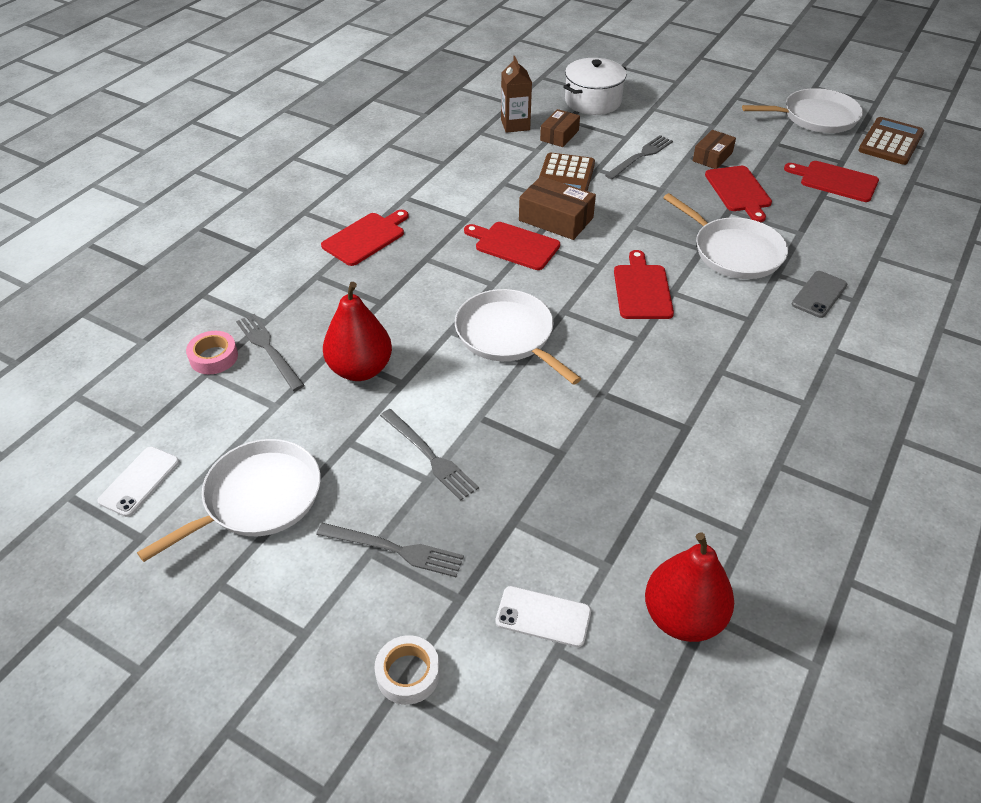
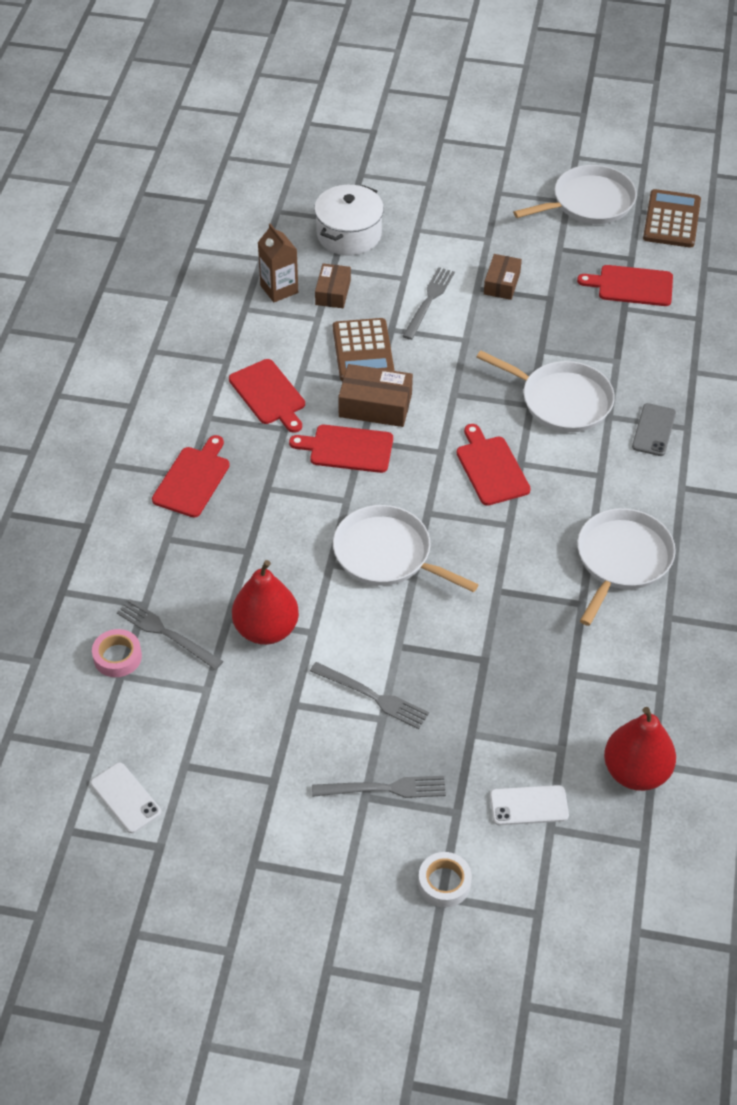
camera: 20 degrees left, 5 degrees up
(139, 481) = (125, 798): white phone -> white phone turned 45 degrees counterclockwise
(257, 498) = (242, 781): white pan -> white pan (621, 560)
(739, 191) = (542, 323): red cutting board -> red cutting board (269, 394)

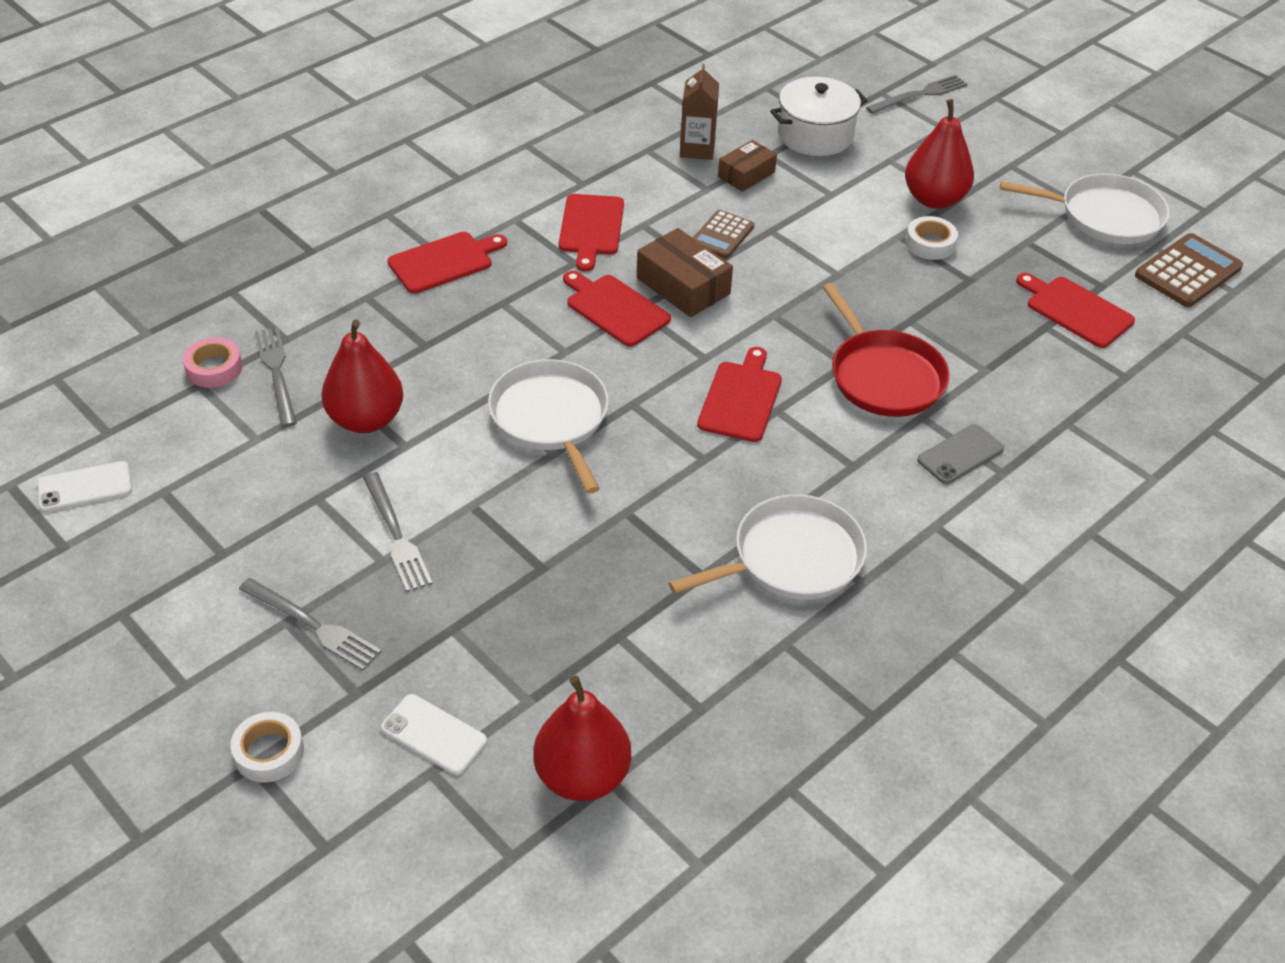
camera: 35 degrees right, 5 degrees down
(125, 798) = (85, 487): white phone -> white phone turned 75 degrees clockwise
(363, 351) = (722, 235): brown calculator -> brown calculator, size x0.66
(429, 301) = (835, 224): grey fork -> grey fork (920, 95)
(473, 246) = (934, 199): none -> red pear
(502, 283) = (930, 244): brown box -> white tape
(561, 400) = (883, 376): white pan -> red pan

